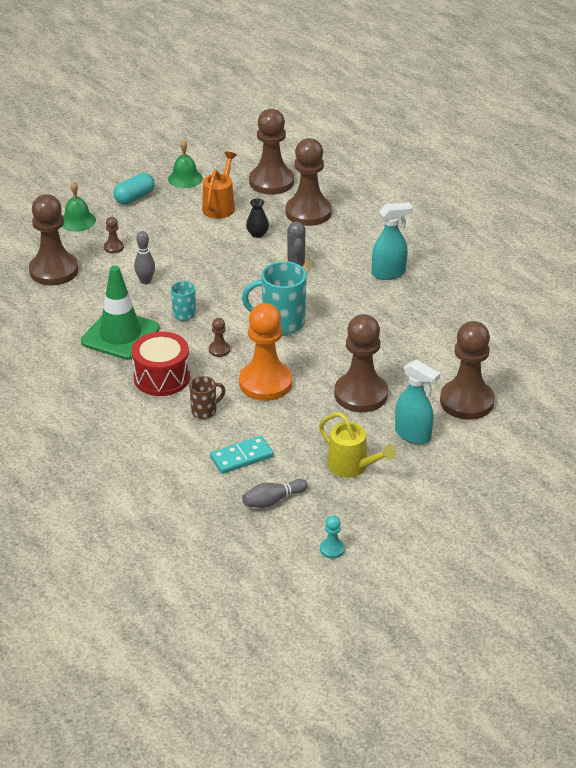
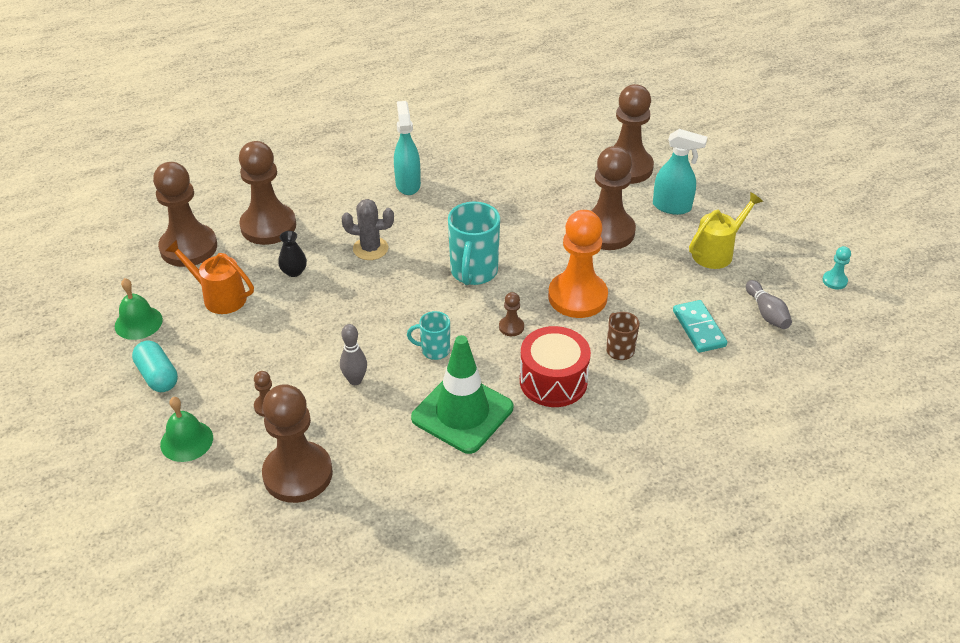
camera: 80 degrees left, 5 degrees up
(413, 435) = (672, 207): turquoise spray bottle -> turquoise spray bottle turned 60 degrees clockwise

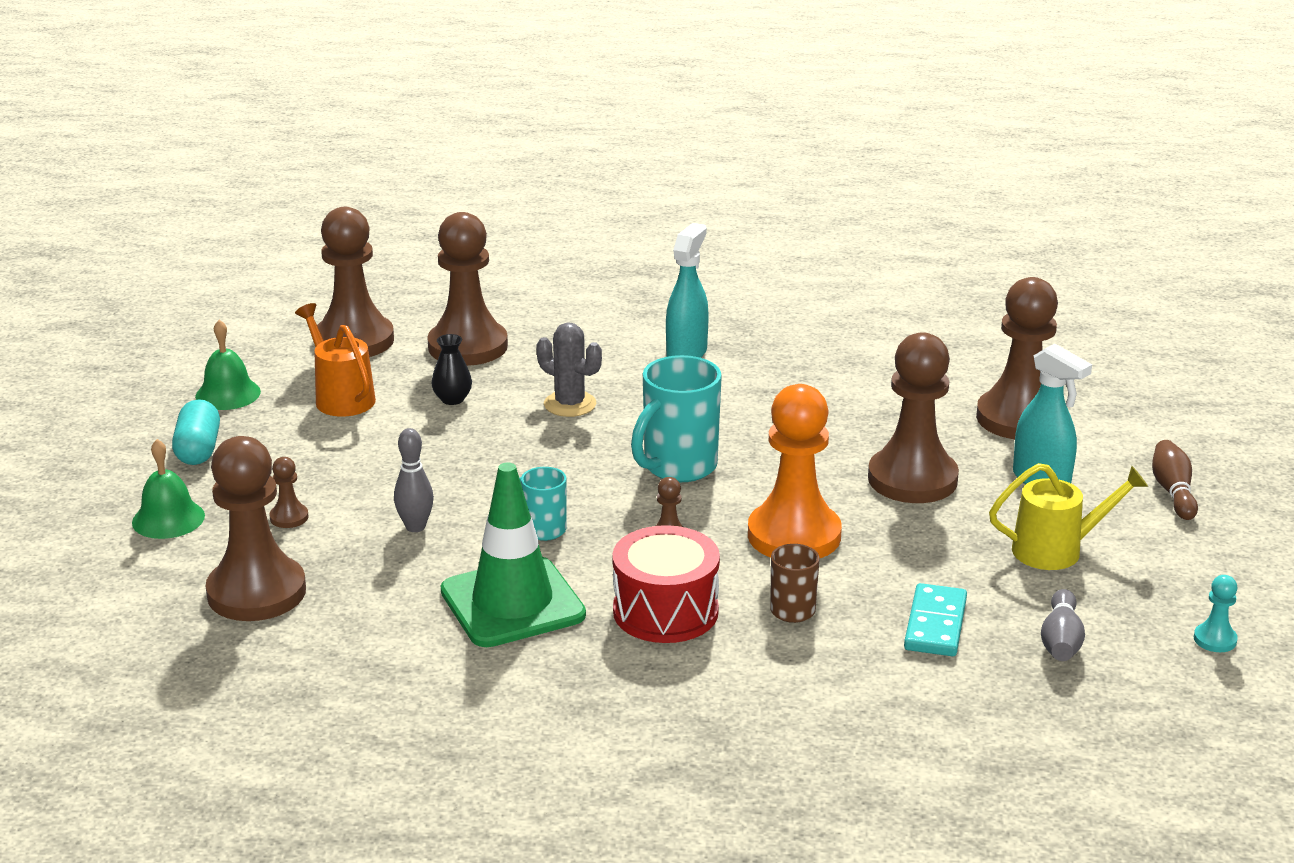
camera: 30 degrees right, 15 degrees down
(740, 190) = (1173, 491): none -> brown bowling pin

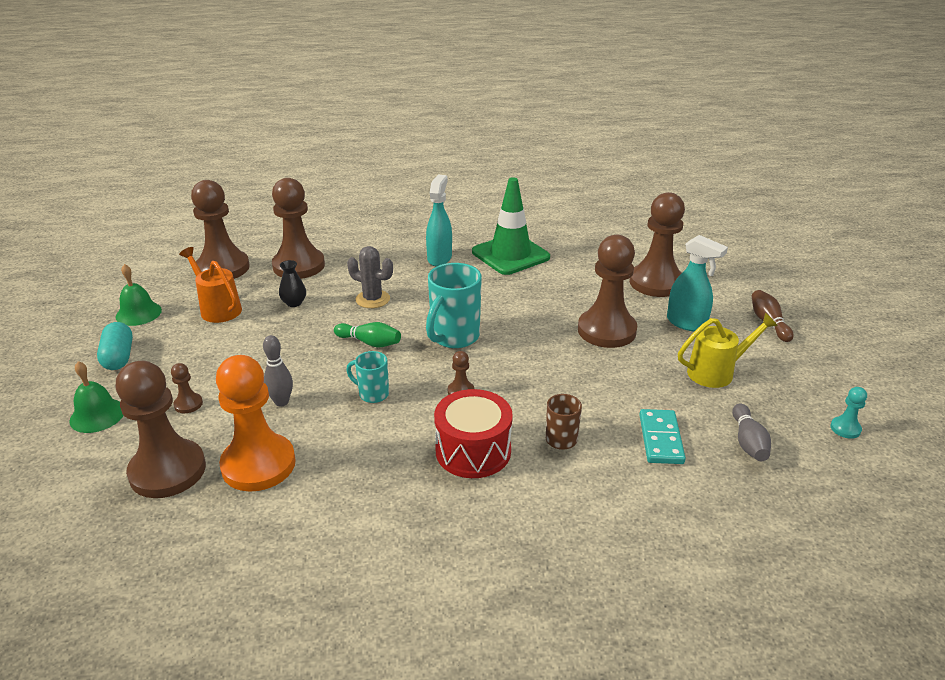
camera: 10 degrees left, 5 degrees up
(512, 603) = (362, 457): green traffic cone -> green traffic cone (510, 255)
(553, 463) = (370, 343): none -> green bowling pin
(794, 535) = (544, 380): orange pawn -> orange pawn (258, 464)

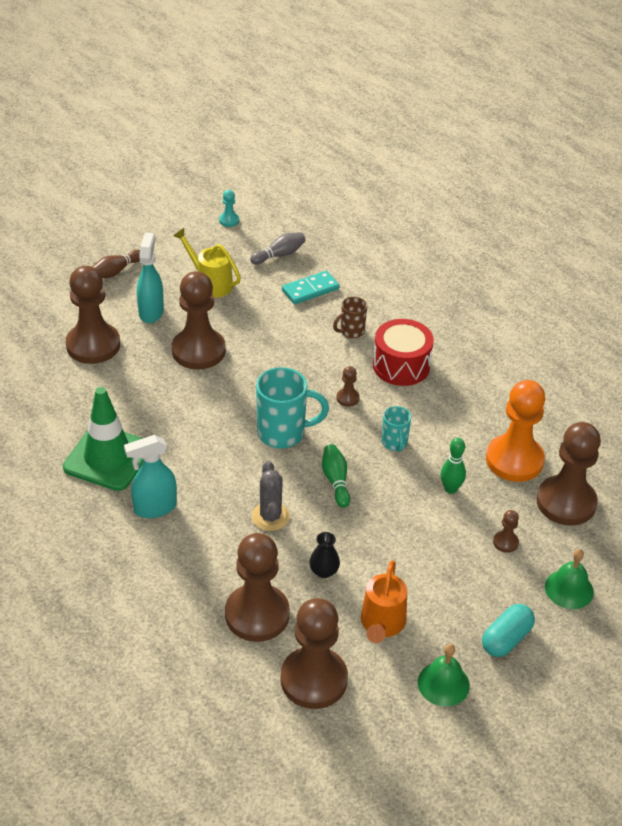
camera: 125 degrees left, 10 degrees up
(281, 402) = (450, 489): grey bowling pin -> green bowling pin

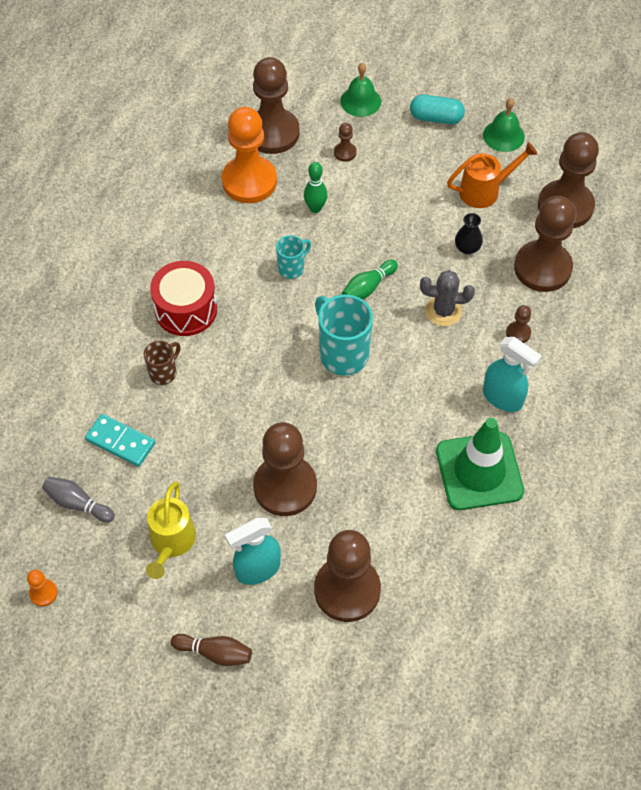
camera: 120 degrees left, 15 degrees up
(229, 220) = (43, 593): turquoise pawn -> orange pawn
(270, 517) = (443, 311): grey cactus -> grey cactus turned 45 degrees clockwise
(347, 398) = (260, 329): brown pawn -> brown pawn (518, 333)
(351, 331) = (164, 372): brown mug -> brown mug turned 75 degrees counterclockwise

